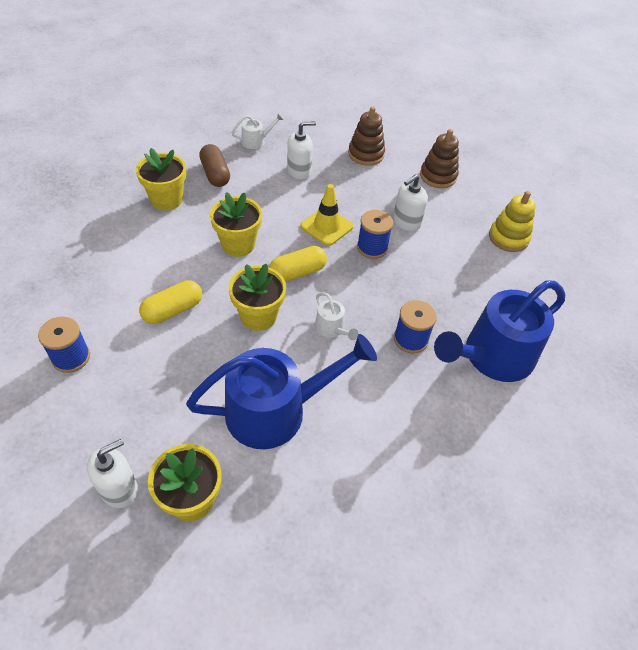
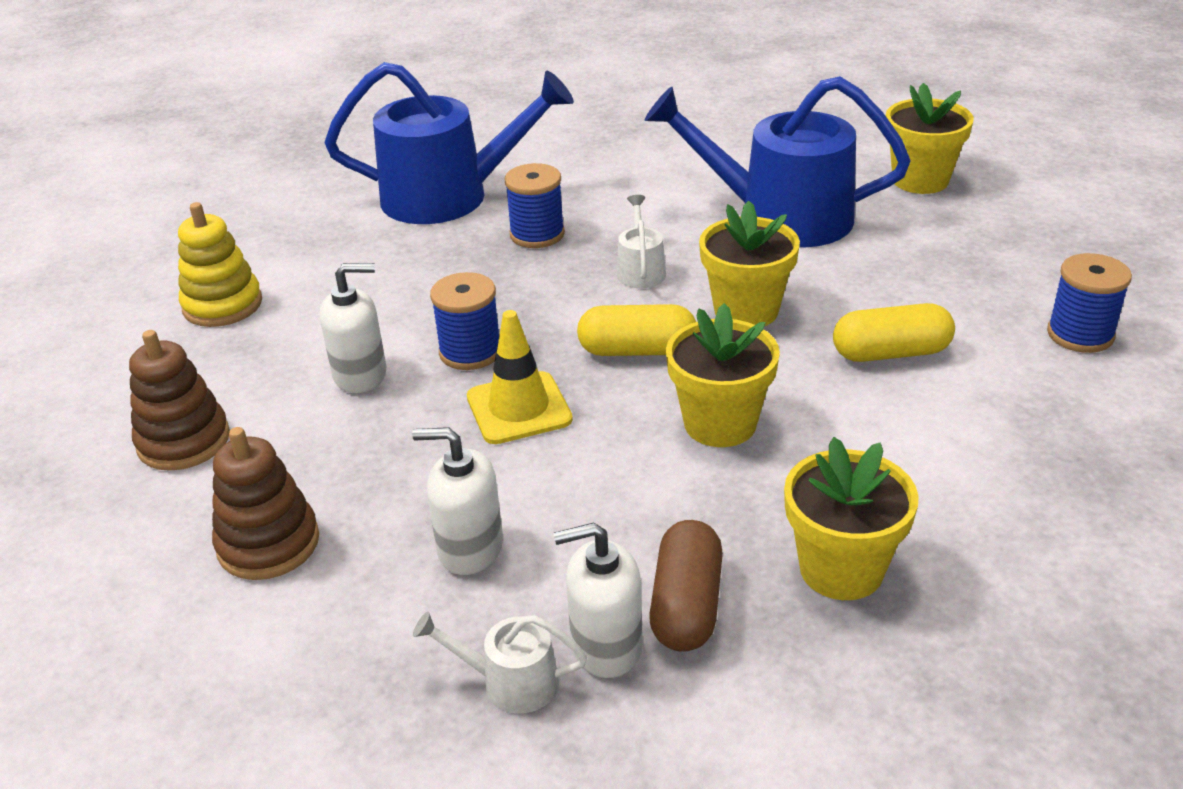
camera: 145 degrees left, 15 degrees down
(119, 488) = (1008, 204): white soap dispenser -> white soap dispenser (606, 646)

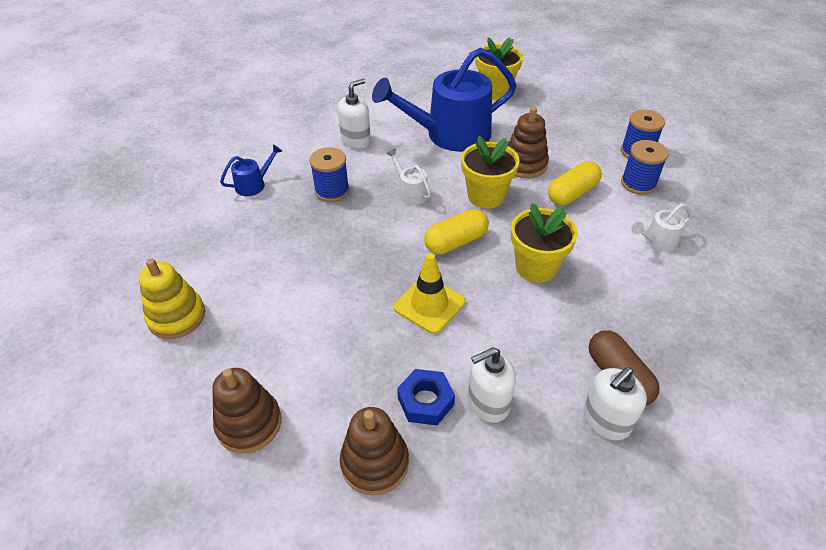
camera: 35 degrees left, 10 degrees up
(360, 375) = (318, 325): white soap dispenser -> white soap dispenser (356, 140)
(395, 510) = (425, 401): none -> blue nut
(449, 197) = (254, 184): blue watering can -> blue watering can, size x0.42
(470, 352) = (368, 281): blue spool -> blue spool (638, 184)
(510, 682) = (584, 468): white watering can -> white watering can (657, 241)
(841, 569) = (661, 321): yellow flower pot -> none
(855, 290) = (524, 164): none -> brown stacking toy

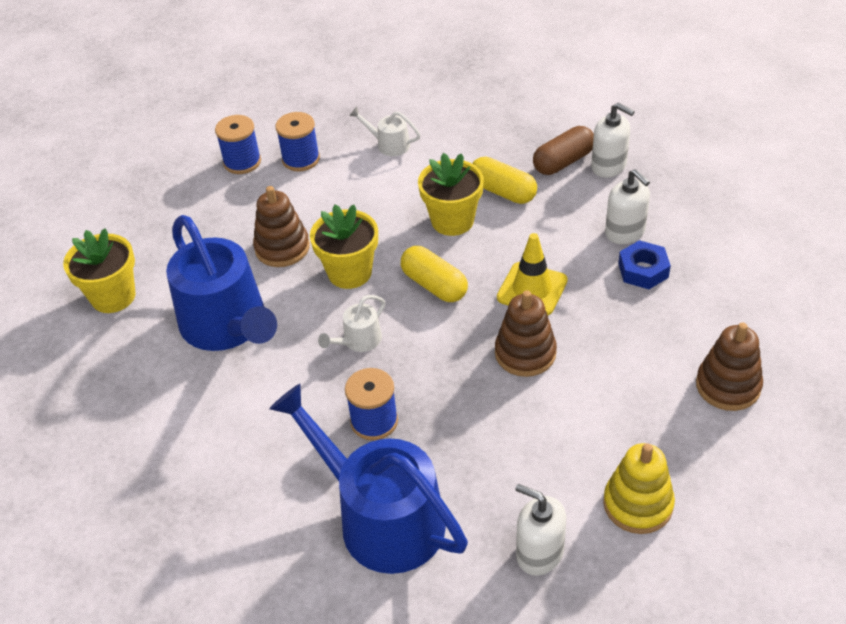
camera: 100 degrees left, 0 degrees up
(254, 184) = (381, 517): blue watering can -> blue watering can, size x2.35
(356, 140) = (255, 426): white soap dispenser -> white soap dispenser (539, 553)
(375, 463) = (716, 289): brown stacking toy -> brown stacking toy (525, 353)
(572, 193) = (328, 205): yellow capsule -> yellow capsule (502, 191)
(657, 241) = (389, 144): white watering can -> white watering can turned 150 degrees clockwise

